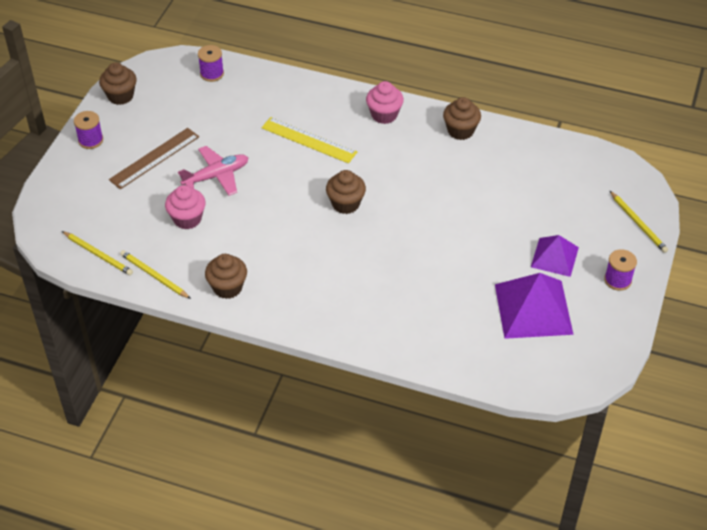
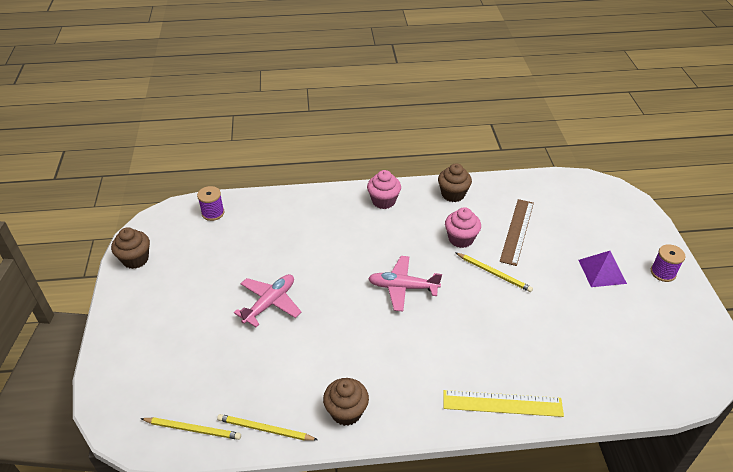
camera: 25 degrees left, 5 degrees down
(90, 140) = (126, 311): purple spool -> none
(154, 158) = (200, 307): brown ruler -> brown ruler (517, 231)
(187, 219) = (265, 355): pink cupcake -> pink cupcake (461, 239)
(309, 140) = (334, 242): yellow ruler -> yellow ruler (502, 403)
(345, 204) = (403, 287): brown cupcake -> pink plane
(533, 309) = (622, 323): purple pyramid -> none
(638, 223) = (638, 222): yellow pencil -> yellow pencil (494, 273)

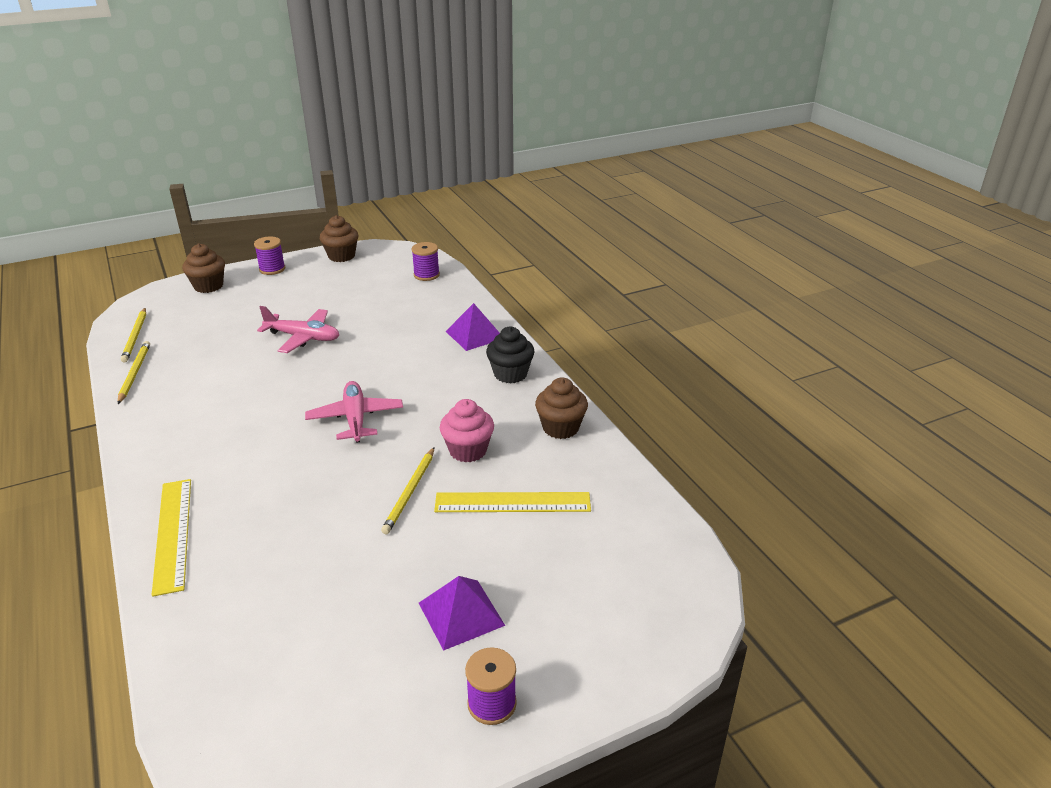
camera: 70 degrees right, 10 degrees down
(124, 311) = (272, 269): none -> purple spool
(323, 206) = (474, 335): none -> purple pyramid
(346, 412) = (157, 416): brown cupcake -> brown cupcake (208, 286)
(383, 201) = (510, 374): pink cupcake -> black cupcake
(517, 231) = (512, 502): brown ruler -> yellow ruler

